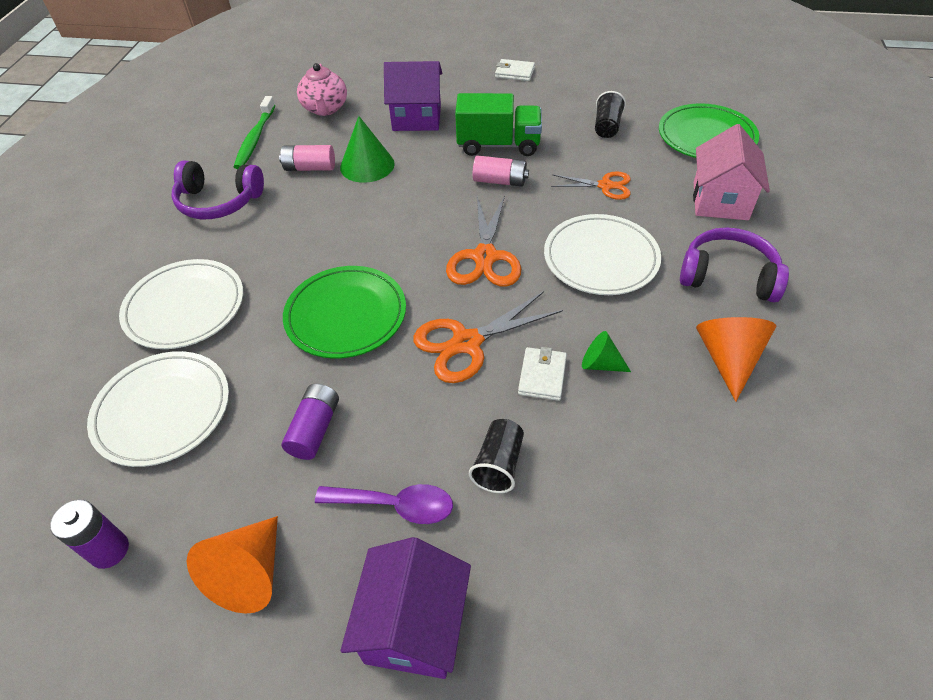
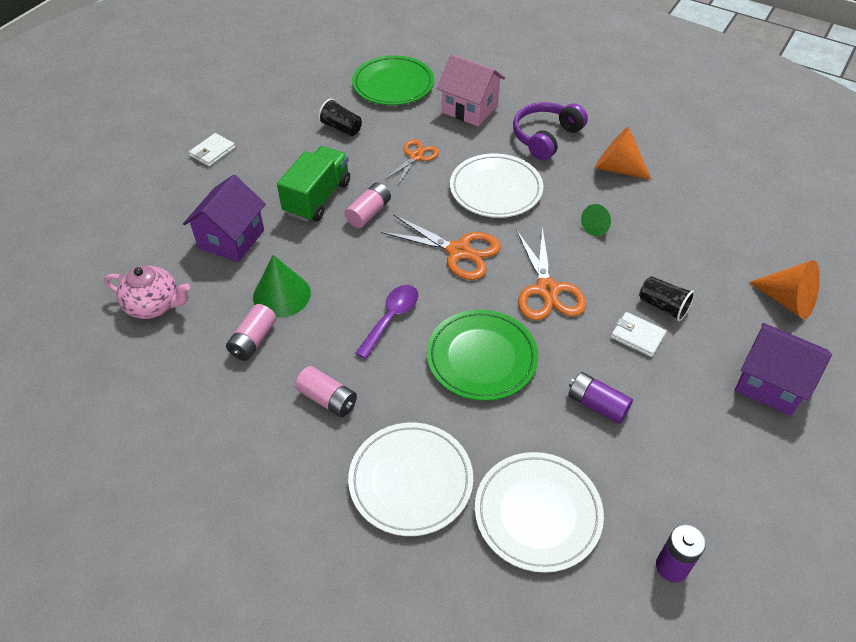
camera: 70 degrees left, 0 degrees up
(219, 202) = (258, 429): purple headphones -> none
(249, 574) = (714, 470): orange cone -> orange cone (787, 301)
(255, 139) = (162, 378): green toothbrush -> none
(261, 229) = (328, 399): none -> pink battery
(395, 505) = (680, 371): purple spoon -> purple spoon (391, 318)
(542, 376) = (596, 259): white wallet -> white wallet (637, 336)

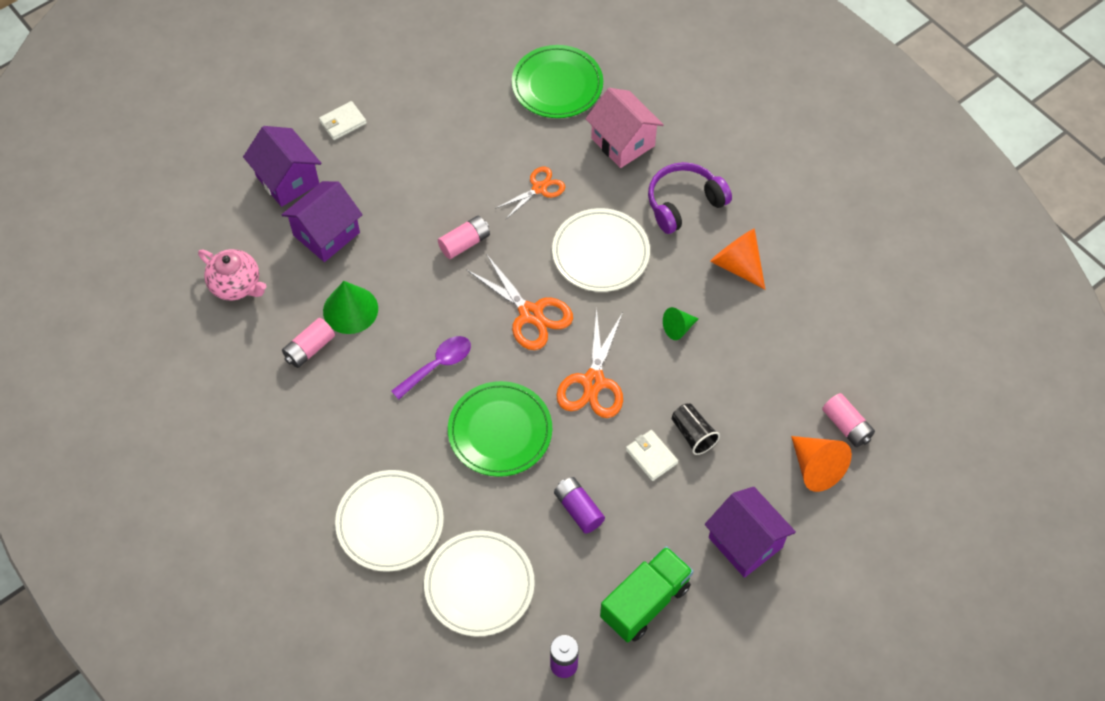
camera: 20 degrees right, 10 degrees up
(175, 207) = (287, 180): none -> purple house
(317, 198) = (423, 210): green truck -> green truck (645, 602)
(328, 399) = (351, 427): pink battery -> pink battery (846, 426)
(341, 128) = (480, 129): black cup -> none

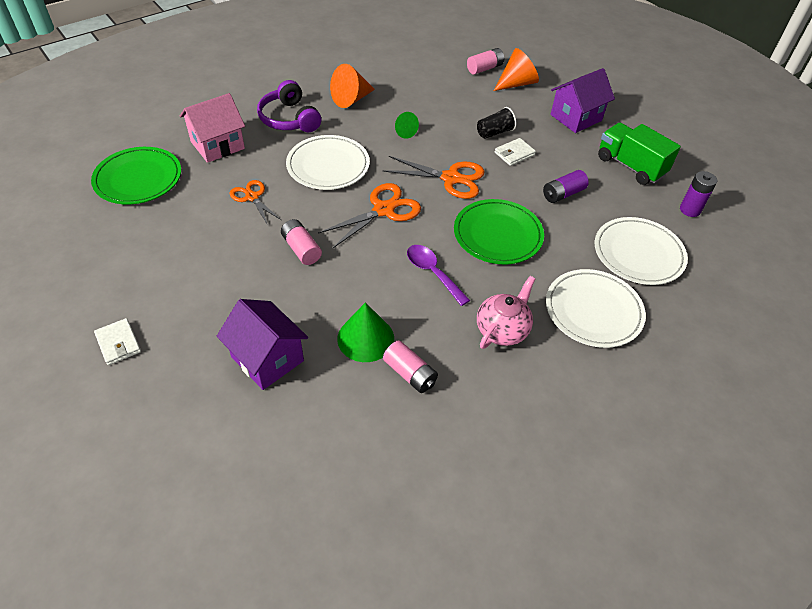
camera: 90 degrees left, 10 degrees down
(236, 285) = (321, 447): pink teapot -> pink teapot (502, 330)
(287, 180) = (183, 397): purple house -> none

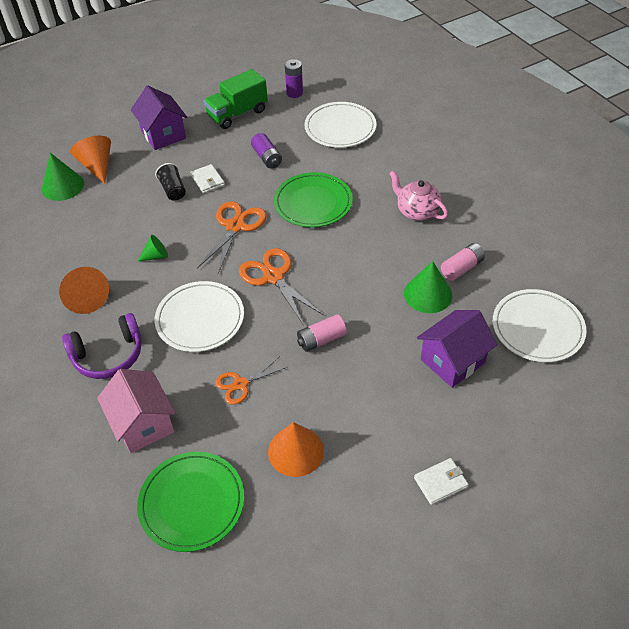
camera: 80 degrees left, 0 degrees up
(175, 237) = (296, 451): none -> orange cone
(432, 273) = (356, 247): purple spoon -> none
(484, 68) = (63, 186): pink battery -> green cone
(593, 311) = (397, 160): white plate -> white plate (537, 328)

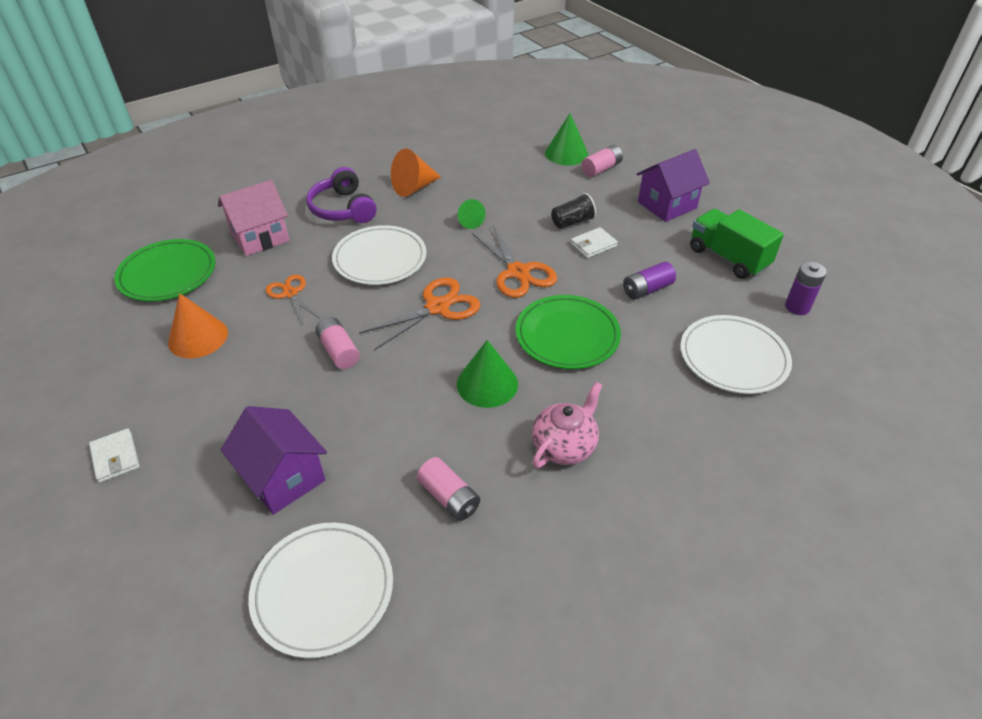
camera: 85 degrees right, 5 degrees down
(97, 166) = (601, 169): orange cone -> pink battery
(235, 226) = (518, 272): orange scissors -> orange scissors turned 45 degrees clockwise
(428, 294) = (401, 454): green cone -> green cone (487, 384)

